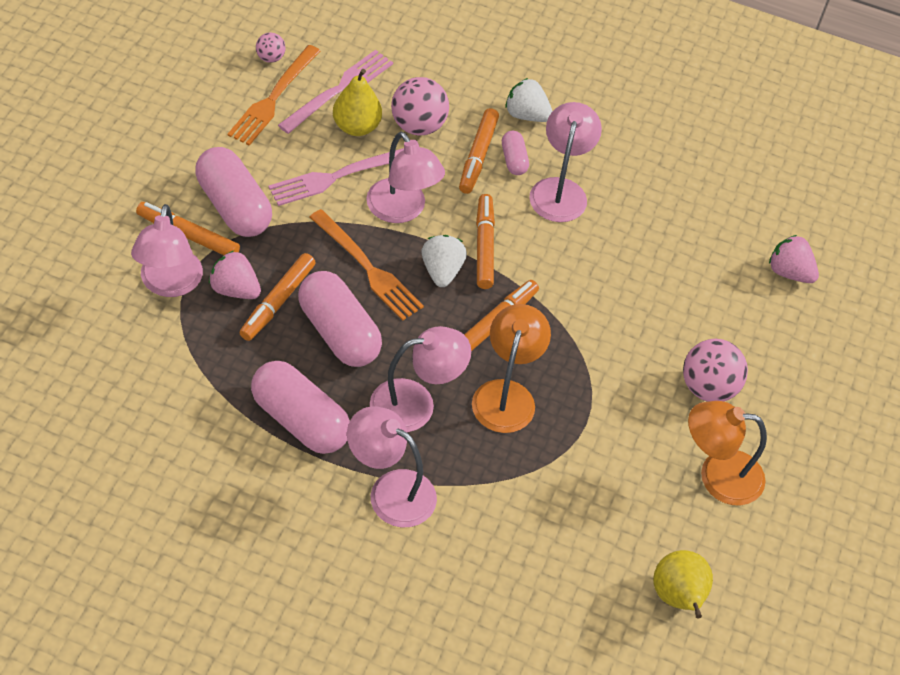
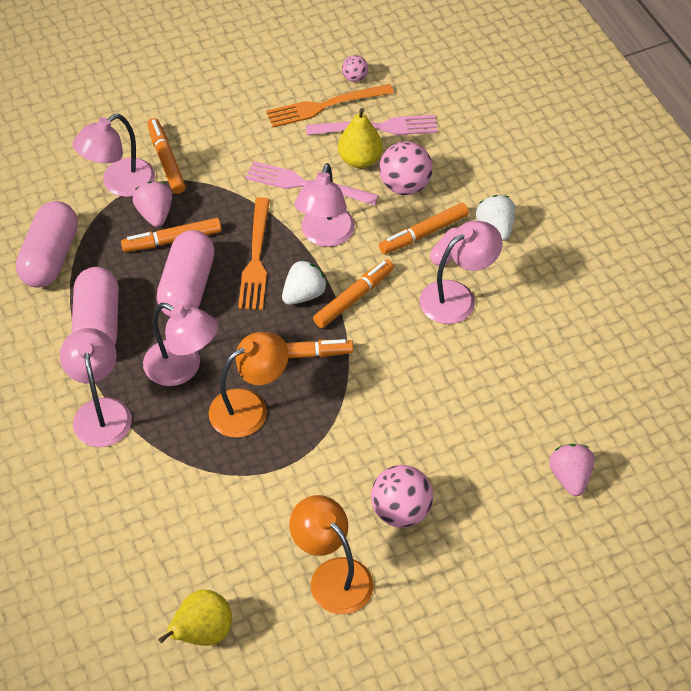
camera: 50 degrees right, 0 degrees up
(233, 206) = (216, 161): pink capsule -> pink capsule (50, 257)

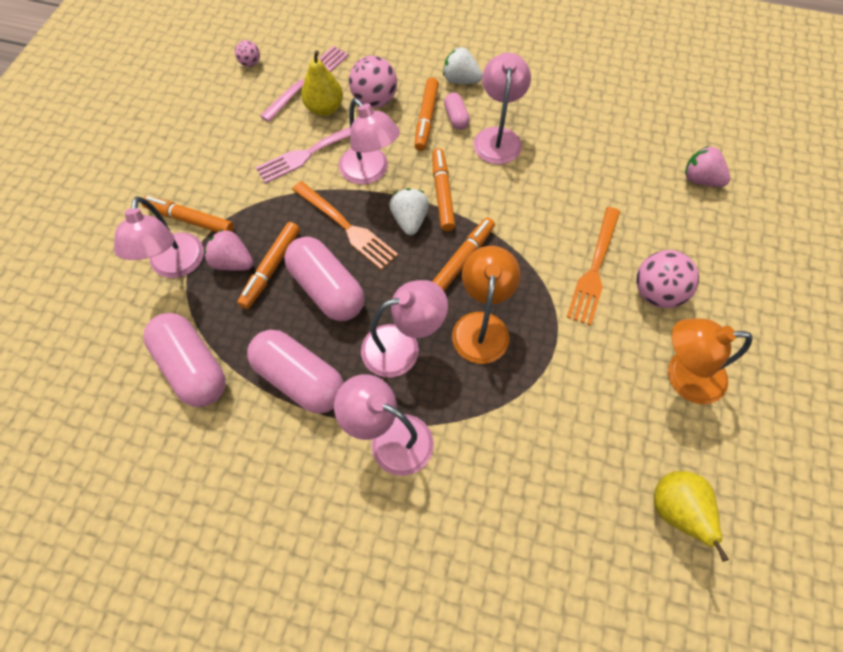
camera: 50 degrees left, 10 degrees up
(324, 106) = (254, 96): orange fork -> orange fork (594, 269)

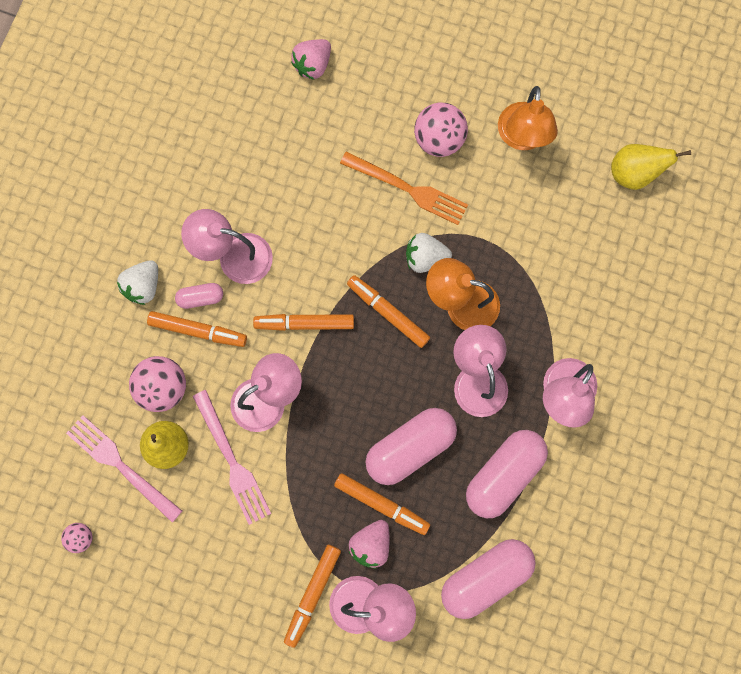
camera: 85 degrees left, 15 degrees up
(347, 227) = (338, 425): orange fork -> none
(409, 220) = (335, 360): white strawberry -> white strawberry (425, 258)

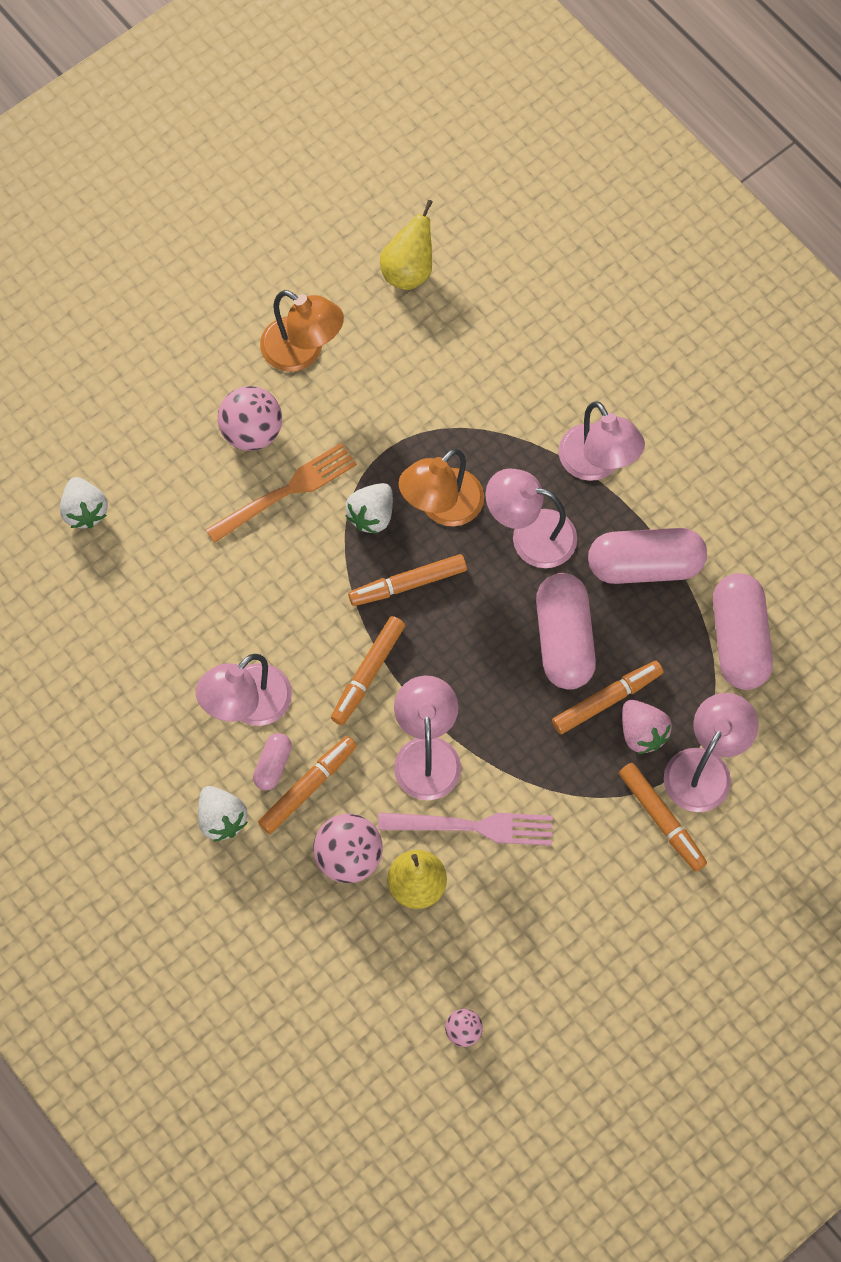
camera: 60 degrees left, 10 degrees down
(120, 465) = (407, 947): pink fork -> none
(313, 65) = (85, 511): pink strawberry -> white strawberry
(504, 474) = (644, 565): pink capsule -> pink capsule turned 75 degrees counterclockwise

